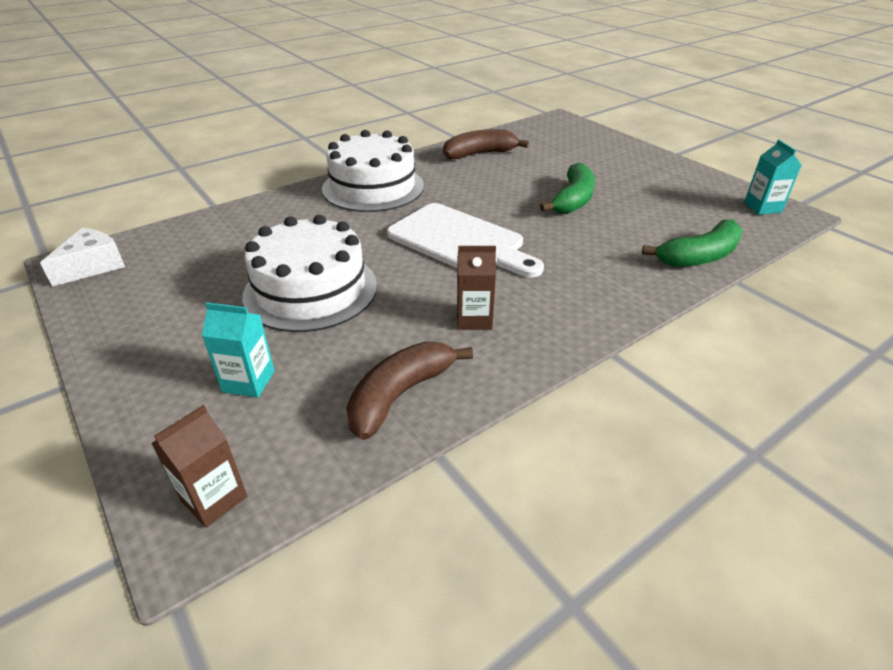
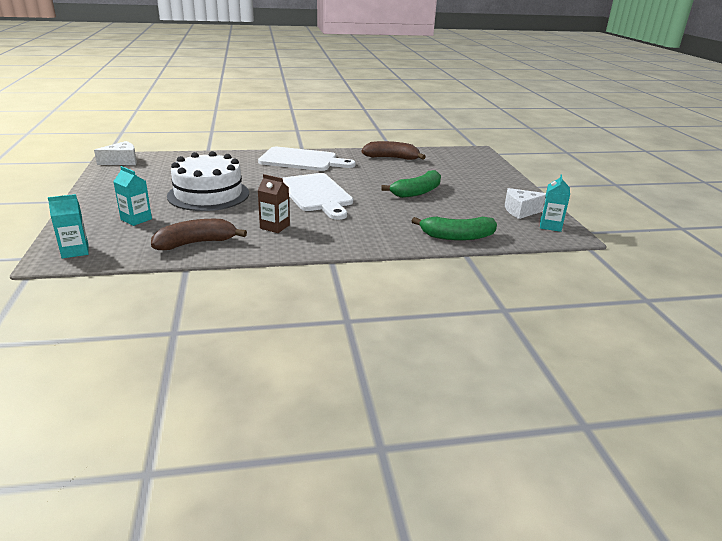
camera: 25 degrees right, 10 degrees down
(214, 498) = (75, 251): brown carton -> turquoise carton
(373, 187) = (302, 160): white cake -> white cutting board
(710, 194) = (521, 211): none -> white cheese

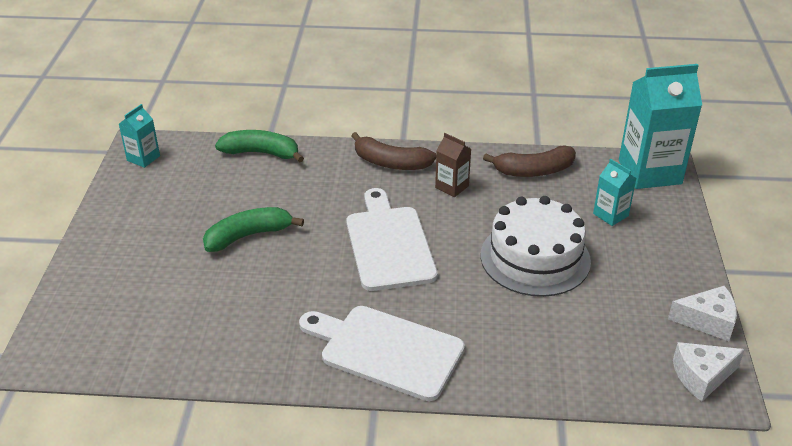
camera: 165 degrees left, 10 degrees up
(75, 251) = (649, 172): turquoise carton -> turquoise carton, size x2.06
(391, 158) = (222, 344): brown banana -> brown banana (391, 163)
(521, 211) = (147, 185): white cheese -> white cheese (707, 321)

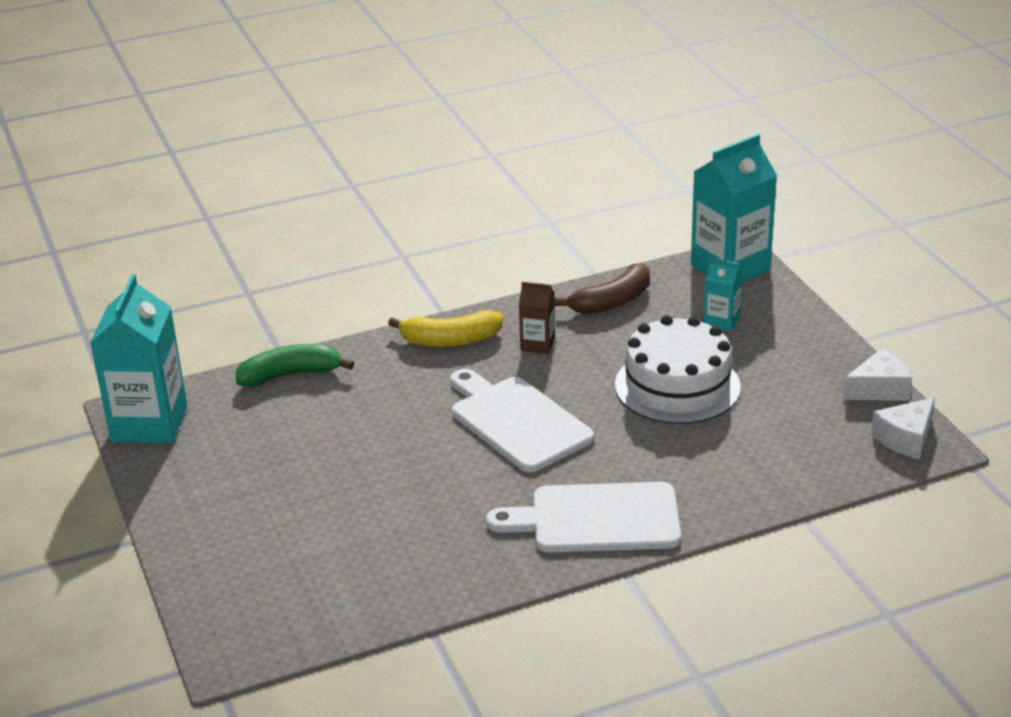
camera: 25 degrees left, 5 degrees down
(143, 158) = (149, 424): turquoise carton -> turquoise carton, size x2.06
(248, 236) = (354, 463): green banana -> none
(391, 163) = (450, 340): brown banana -> yellow banana

